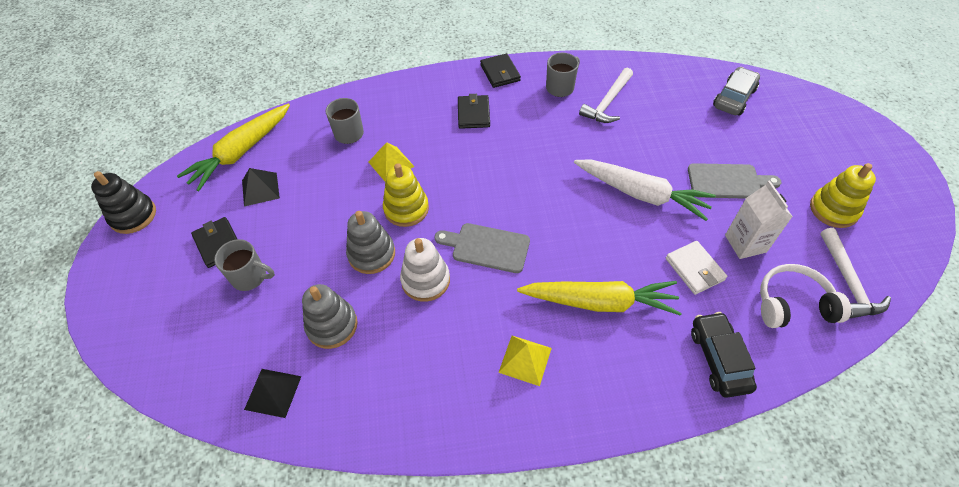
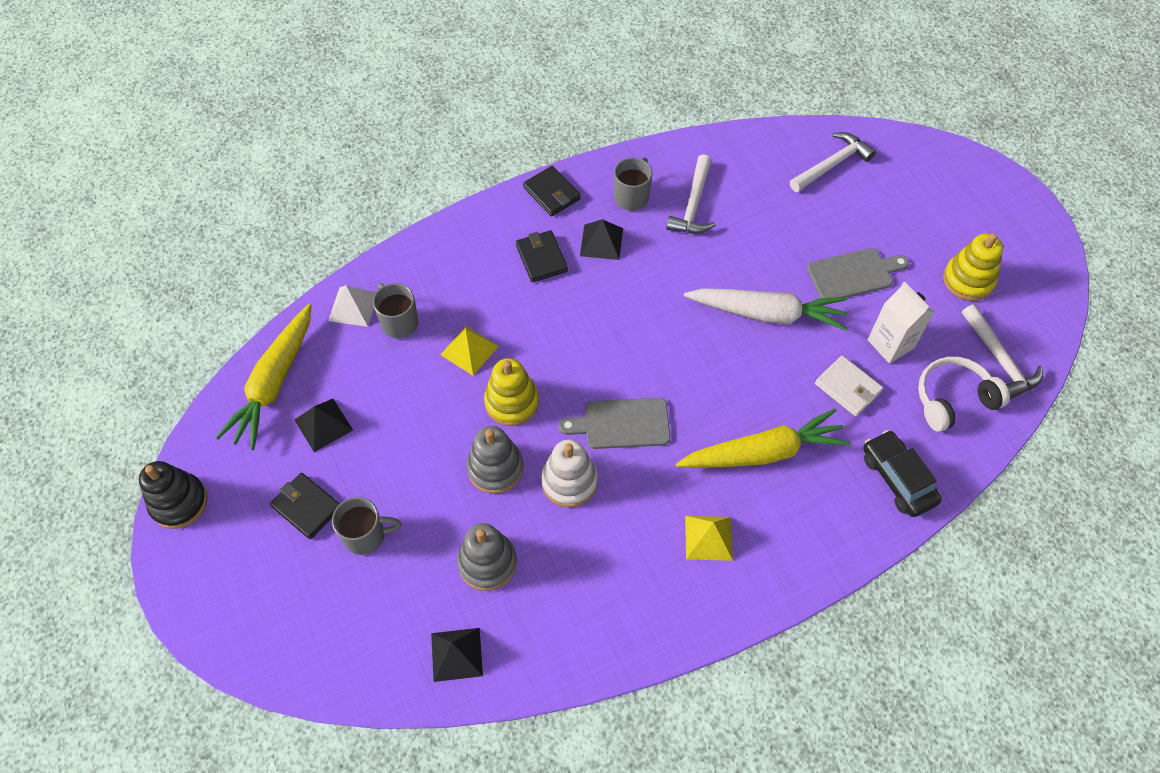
camera: 20 degrees left, 5 degrees up
(322, 115) = (353, 306): none -> white pyramid
(524, 112) = (601, 242): none -> black pyramid
(734, 98) = (832, 164): grey car -> white hammer

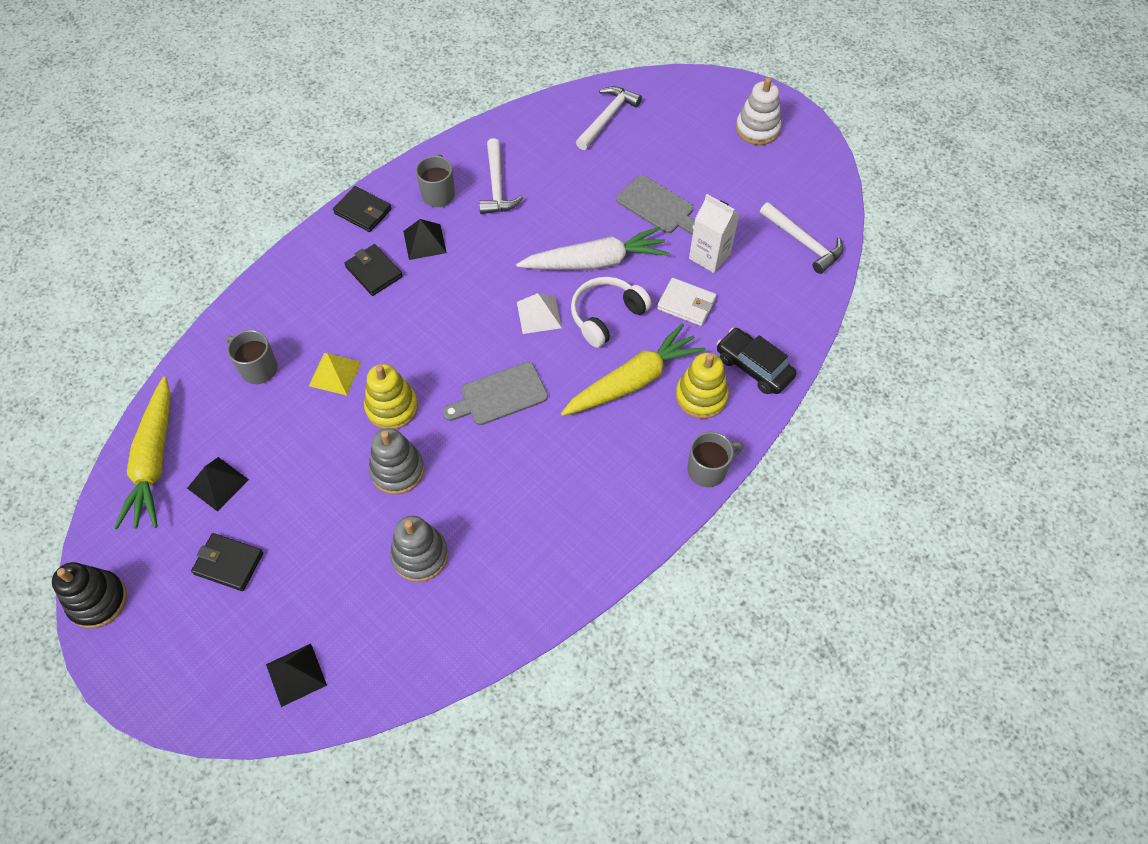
camera: 20 degrees left, 0 degrees up
(353, 306) = (208, 367): white pyramid -> white pyramid (539, 314)
(366, 535) = (296, 570): grey mug -> grey mug (708, 470)
(456, 654) = (420, 645): black pyramid -> black pyramid (296, 674)
(569, 481) = (470, 460): white stacking toy -> white stacking toy (757, 129)
(708, 538) = (611, 468): yellow pyramid -> none
(853, 274) = (658, 206): grey cutting board -> grey cutting board turned 75 degrees clockwise
(953, 399) = (777, 287): white headphones -> white headphones (606, 316)
(968, 280) = (755, 184): yellow stacking toy -> yellow stacking toy (701, 396)

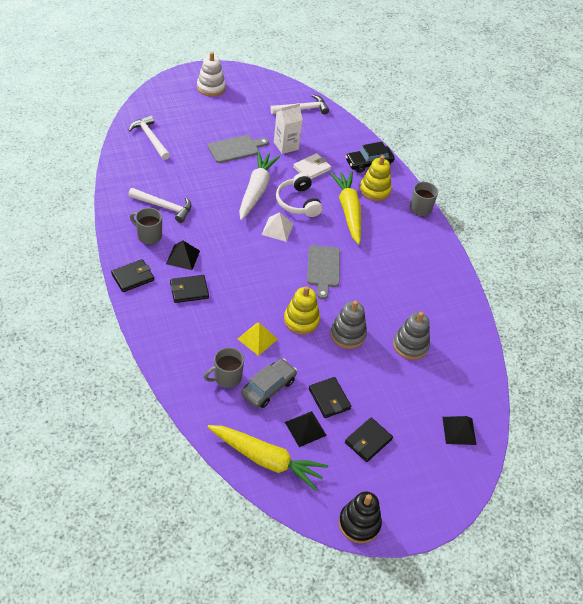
camera: 70 degrees left, 10 degrees down
(263, 417) = (268, 387): none -> grey car
(277, 492) = (329, 399): none -> black wallet

